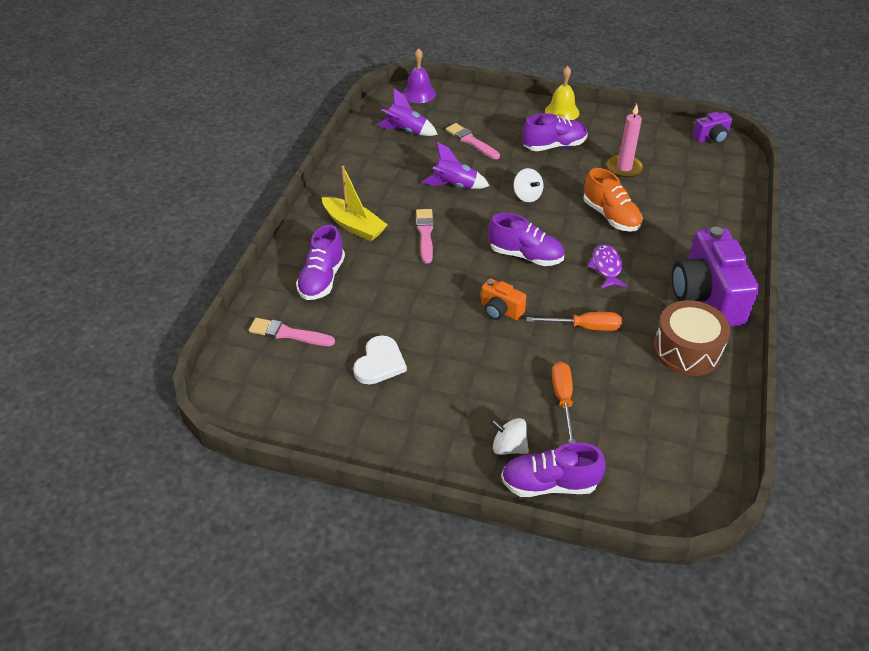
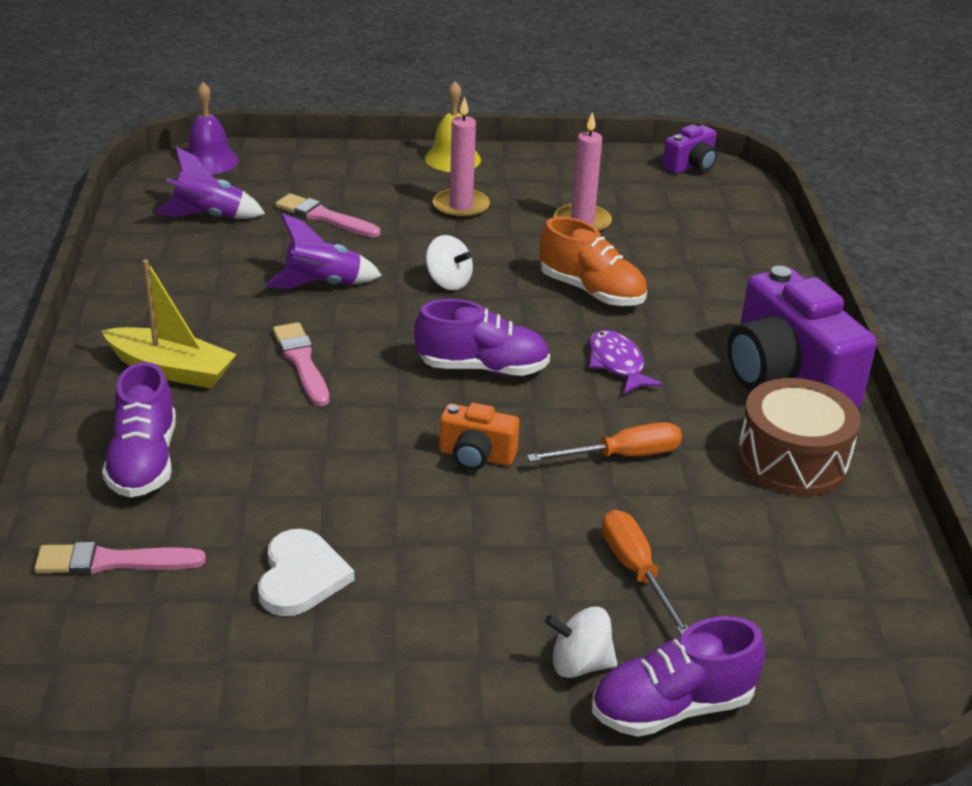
camera: 20 degrees left, 10 degrees down
(554, 146) = (461, 207): purple shoe -> pink candle

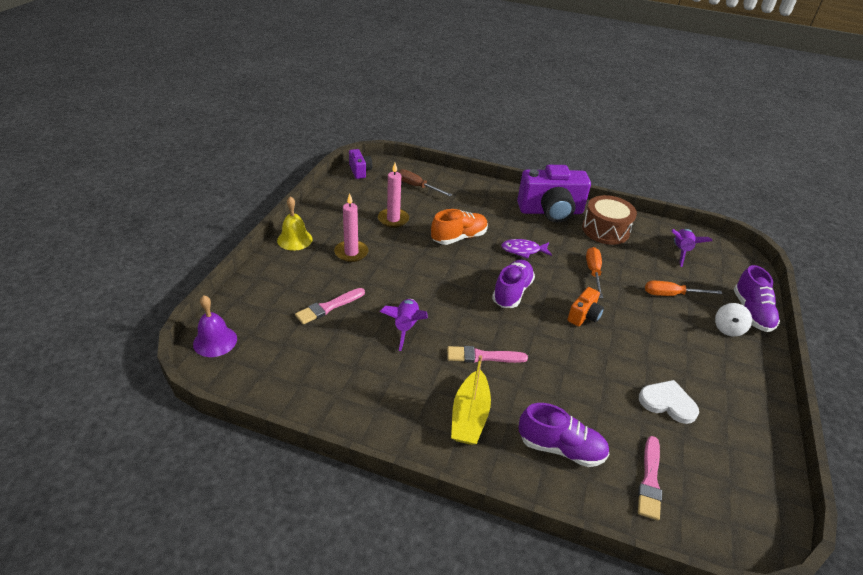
camera: 70 degrees left, 5 degrees up
(171, 369) = (469, 416): yellow boat -> yellow boat turned 150 degrees clockwise
(209, 217) = (293, 358): purple rocket -> purple rocket (680, 251)
(448, 282) = (427, 280): white spinning top -> none
(705, 225) = (417, 186): none -> brown screwdriver

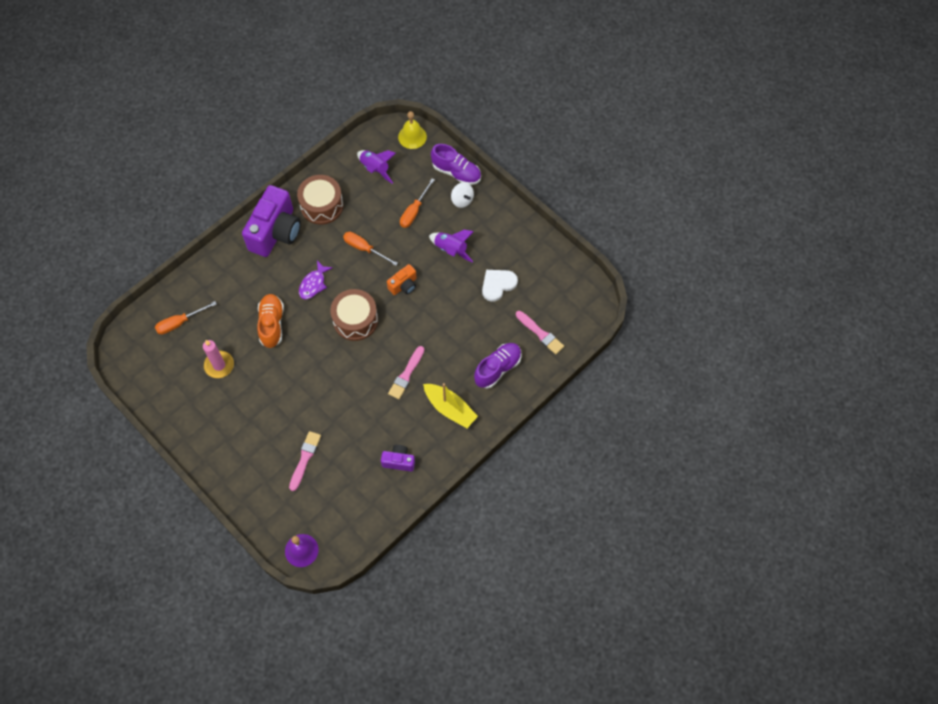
camera: 60 degrees left, 25 degrees up
(294, 239) = (206, 457): yellow bell -> yellow bell (412, 136)
(328, 307) = (305, 458): pink brush -> pink brush turned 150 degrees counterclockwise
(351, 253) = (247, 417): pink candle -> none
(360, 171) = (125, 362): purple camera -> purple camera (399, 461)
(405, 327) = (354, 413): purple rocket -> purple rocket (451, 250)
(417, 186) = (180, 323): brown screwdriver -> orange screwdriver
(512, 292) = (355, 320): purple shoe -> brown drum
(584, 316) = (403, 285): orange camera -> orange camera turned 75 degrees clockwise

